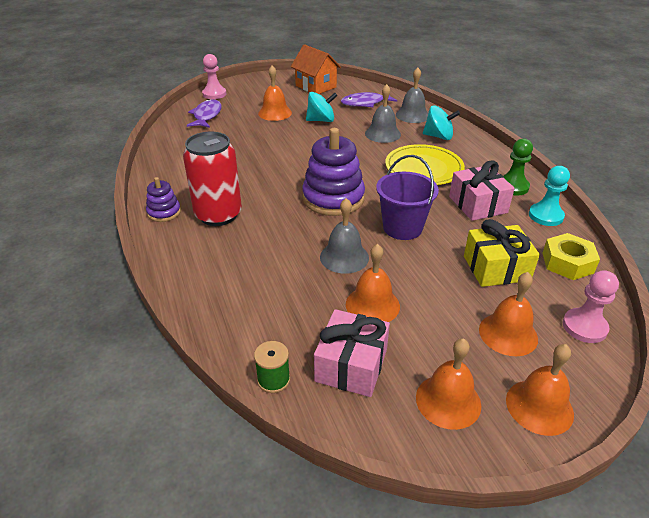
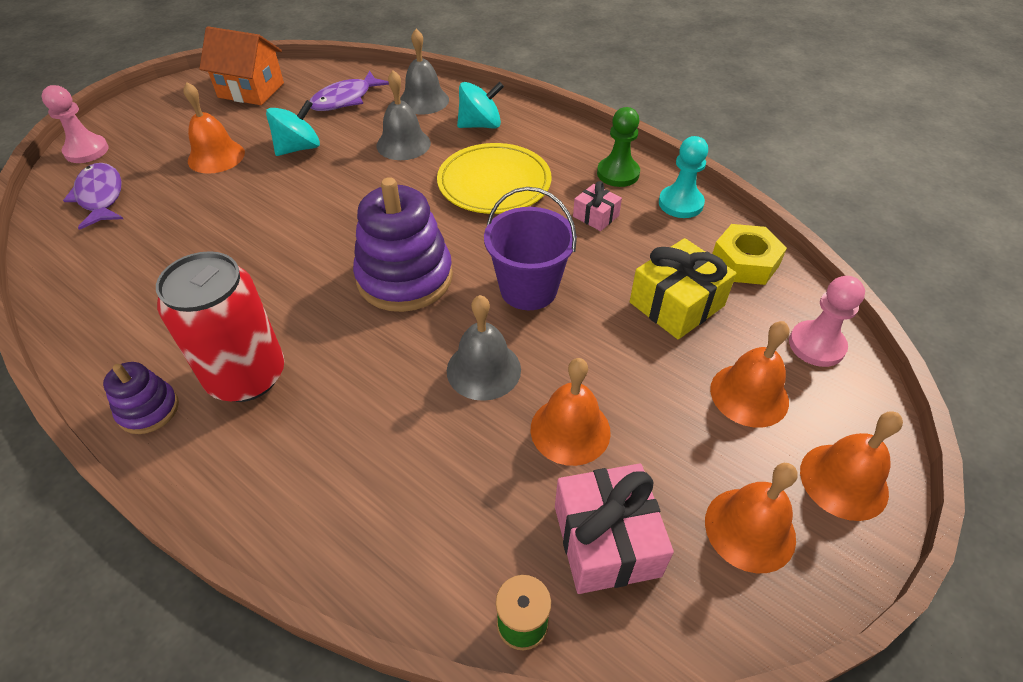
camera: 30 degrees left, 10 degrees up
(478, 204) = (596, 216): pink gift -> pink gift, size x0.55

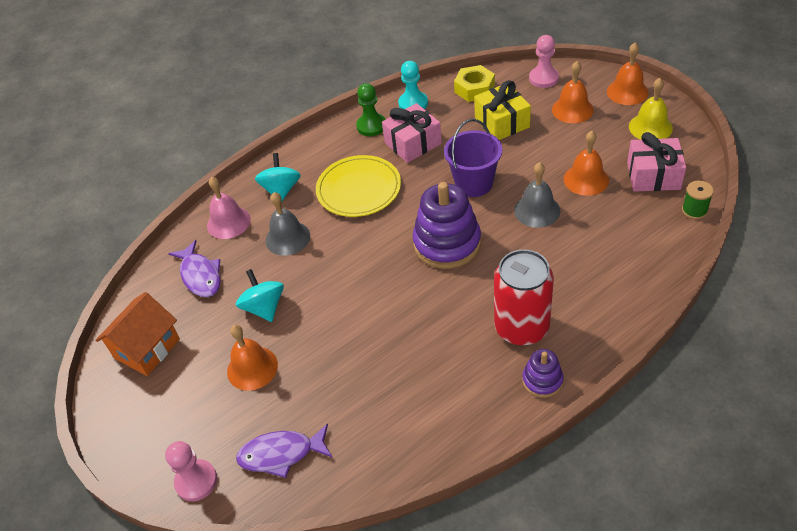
camera: 70 degrees left, 0 degrees up
(424, 100) = (228, 222): grey bell -> pink bell
(596, 216) = (413, 143): pink gift -> pink gift, size x1.81
(750, 529) = (650, 127): orange bell -> yellow bell

